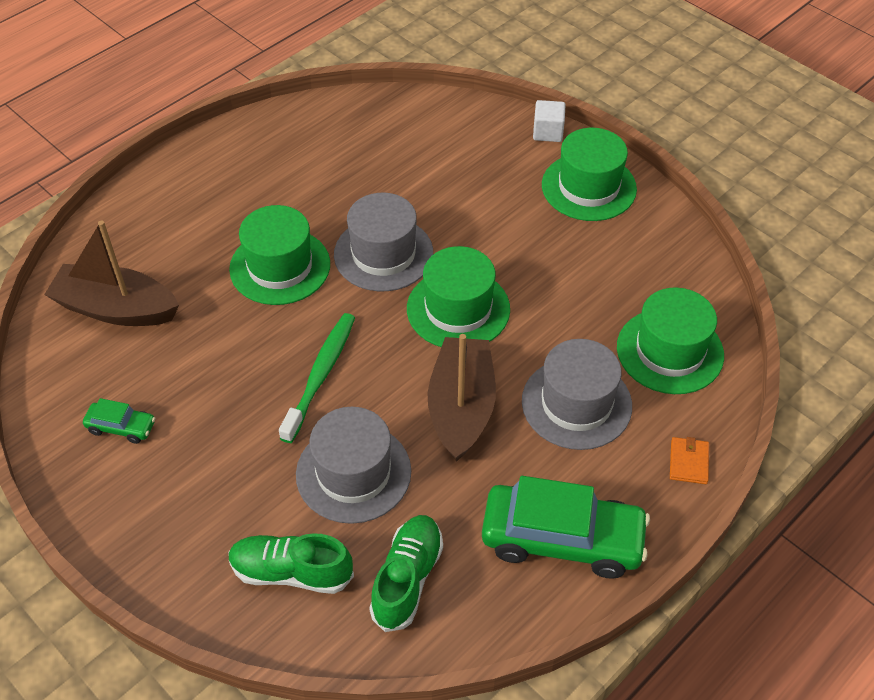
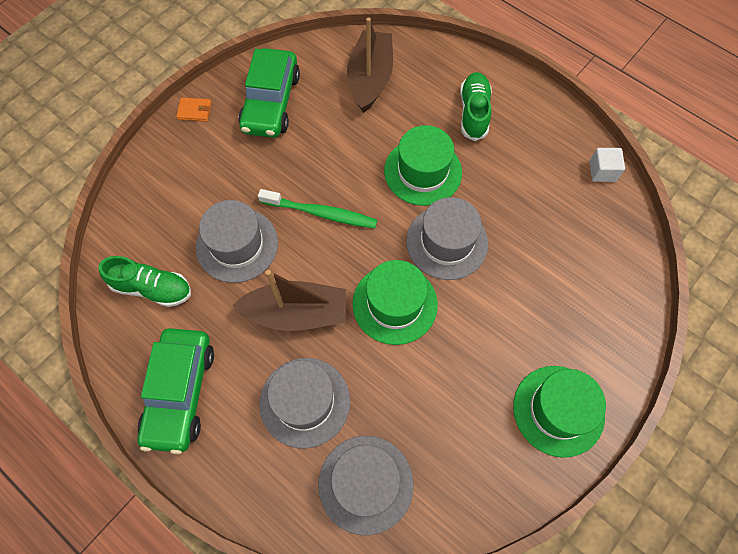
camera: 85 degrees right, 15 degrees up
(121, 427) = (271, 102): green car -> green car, size x2.17
(291, 572) = (160, 217): green shoe -> green shoe (473, 112)
(548, 132) = (626, 370): white cube -> white cube (602, 171)
(670, 351) = (365, 484): green hat -> grey hat
(689, 462) = (249, 496): orange wallet -> orange wallet (194, 111)

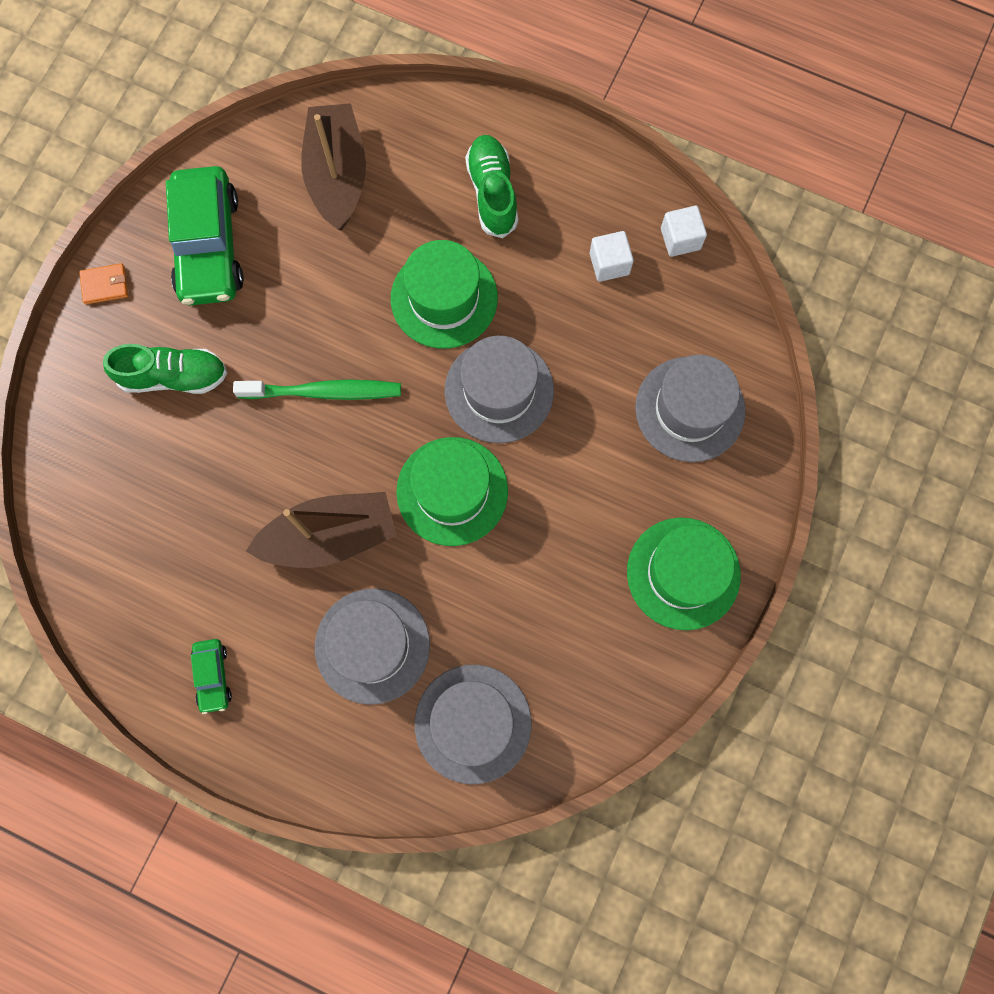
camera: 15 degrees left, 10 degrees up
(152, 288) = (132, 552): green shoe -> green shoe (174, 376)
(180, 393) = (213, 676): green car -> green car, size x0.46
(237, 245) = (225, 465): grey hat -> grey hat (690, 409)
(547, 176) = (609, 264): none -> white cube

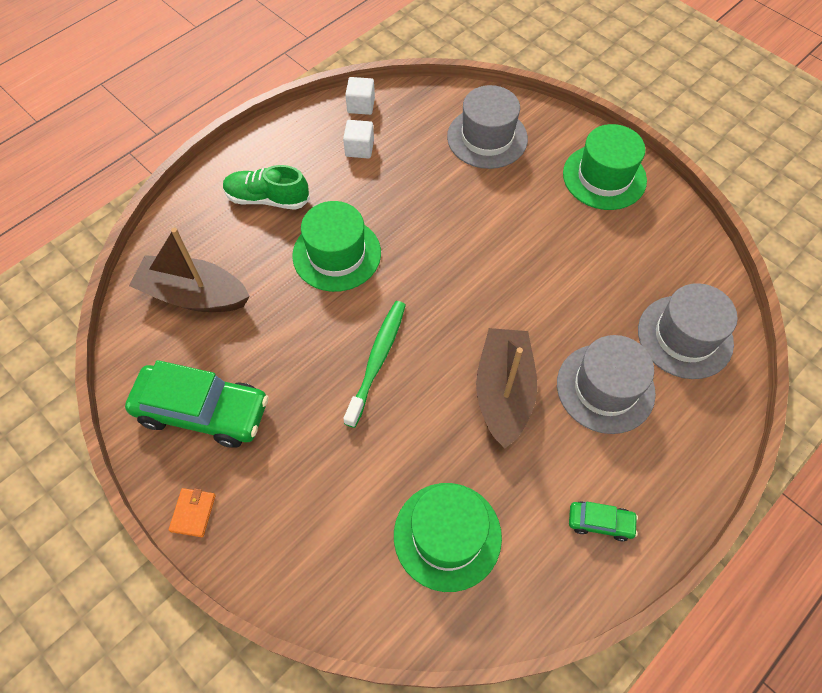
camera: 70 degrees left, 15 degrees down
(174, 376) = (311, 476): green shoe -> none
(452, 491) = (496, 295): green hat -> green hat (447, 536)
(499, 391) = (427, 241): grey hat -> none

